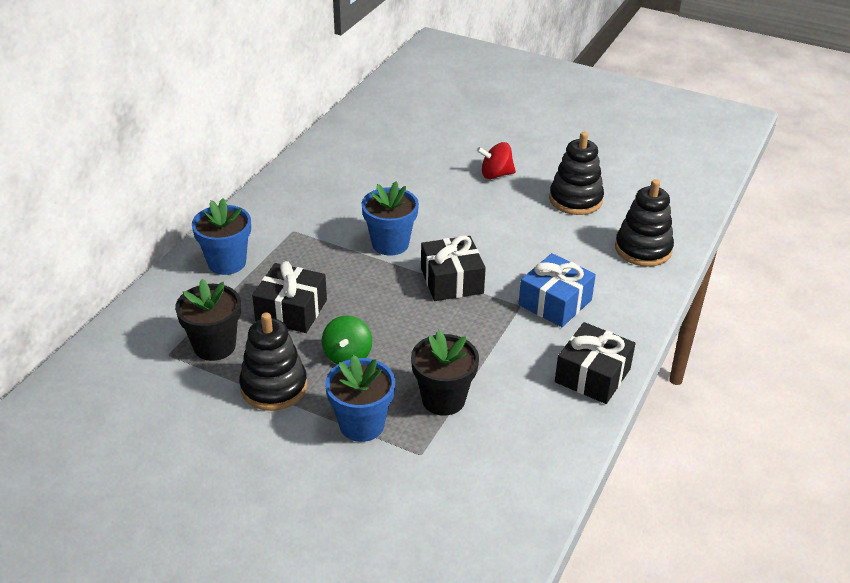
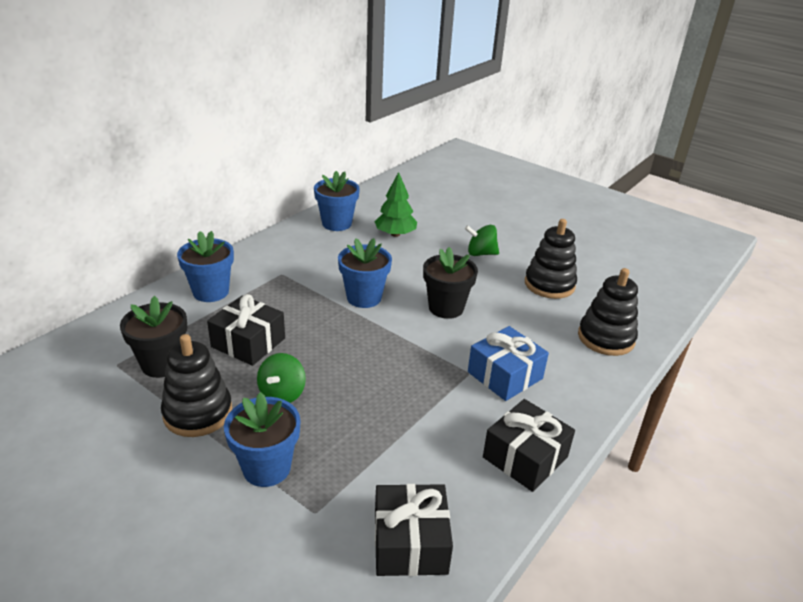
camera: 10 degrees right, 5 degrees down
(328, 161) = (336, 223): none -> blue flower pot
(397, 165) = (395, 234): none -> green tree
(443, 399) = (360, 455): black flower pot -> black flower pot (446, 308)
(451, 281) = (409, 339): black gift -> black gift (410, 543)
(496, 174) = (480, 253): red spinning top -> green spinning top

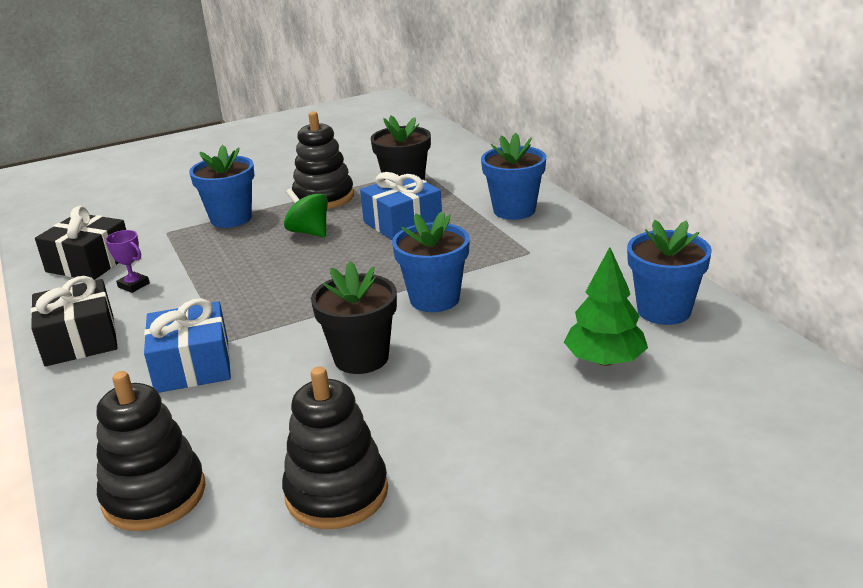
camera: 120 degrees right, 5 degrees down
(248, 342) = (402, 223): black gift -> blue gift
(431, 472) = (133, 285): none -> purple trophy
(480, 253) = (490, 441): green spinning top -> none

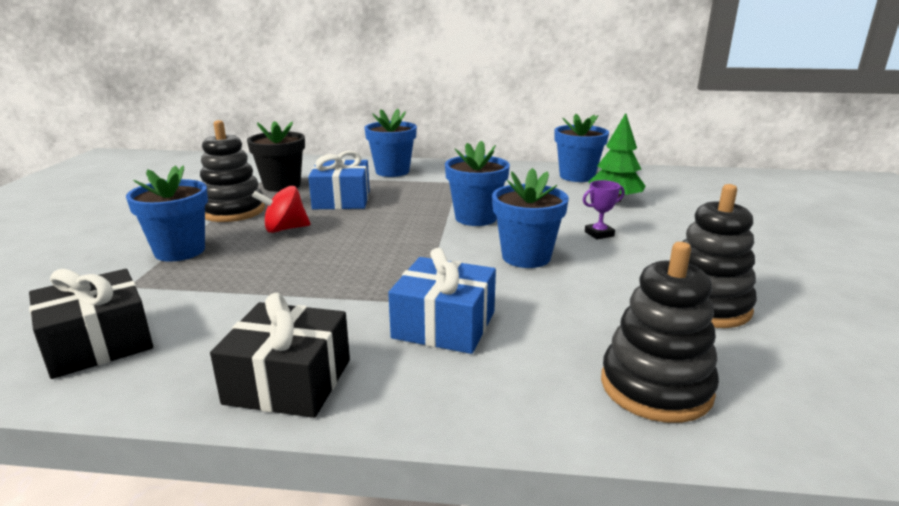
camera: 60 degrees left, 5 degrees down
(133, 285) = (218, 325): purple trophy -> purple trophy (599, 234)
(309, 232) = (285, 229): green spinning top -> red spinning top
(361, 358) = (526, 257): black flower pot -> blue flower pot

